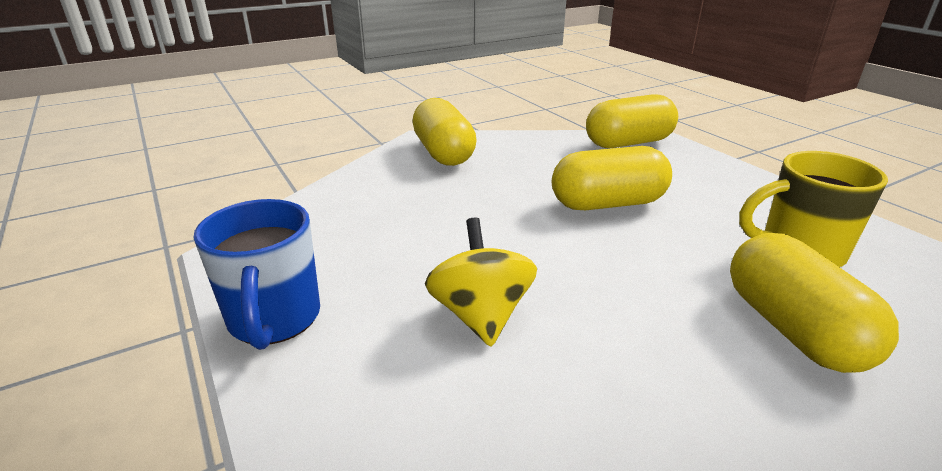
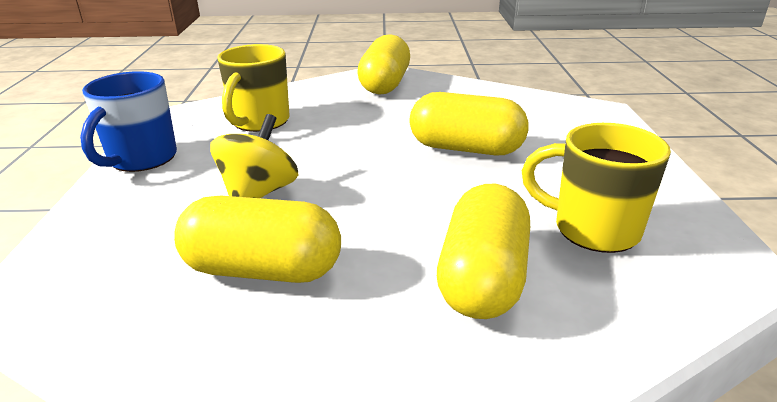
camera: 30 degrees right, 0 degrees up
(364, 228) = (259, 122): none -> yellow mug
(628, 143) = (564, 107): yellow capsule -> yellow capsule (263, 270)

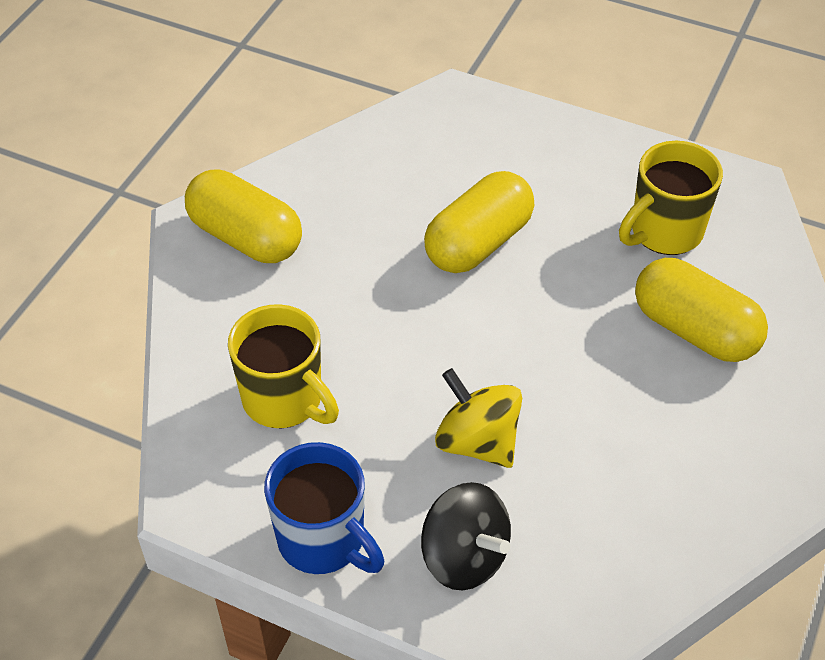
camera: 65 degrees left, 20 degrees up
(135, 214) = (464, 557): none -> black spinning top
(263, 270) = (618, 468): yellow capsule -> none

